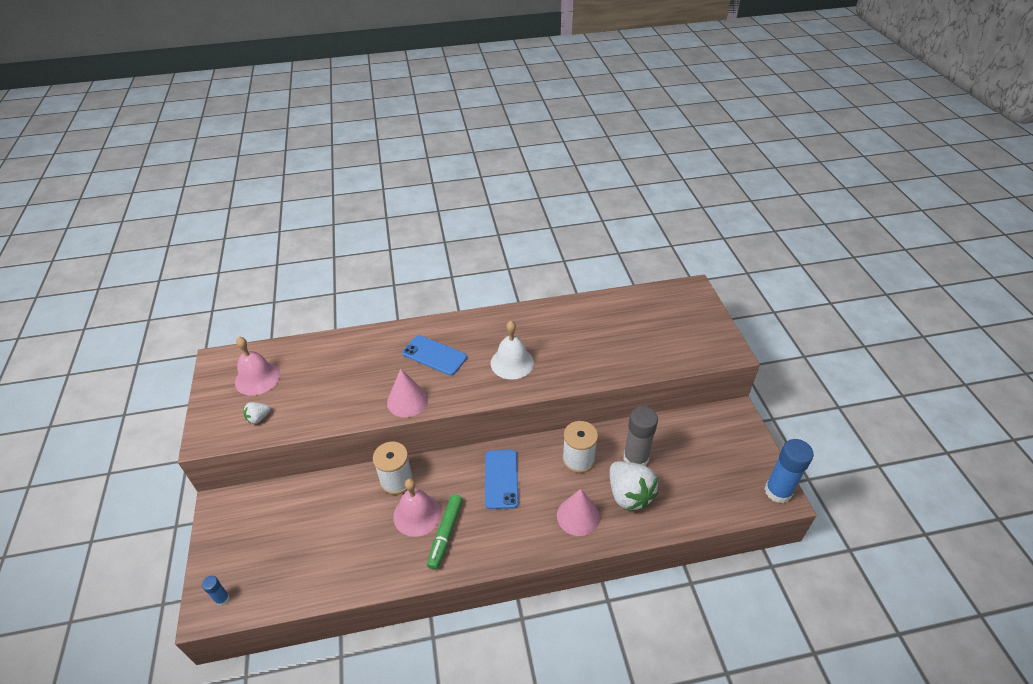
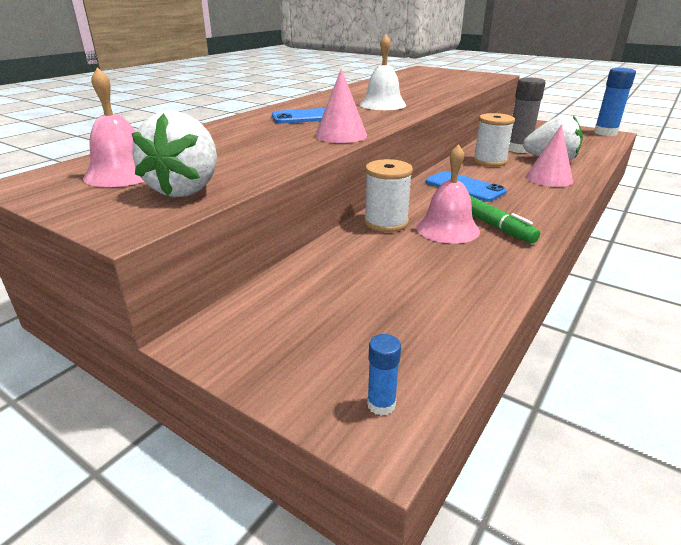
camera: 45 degrees left, 15 degrees down
(258, 418) = (186, 189): white strawberry -> white strawberry, size x2.11

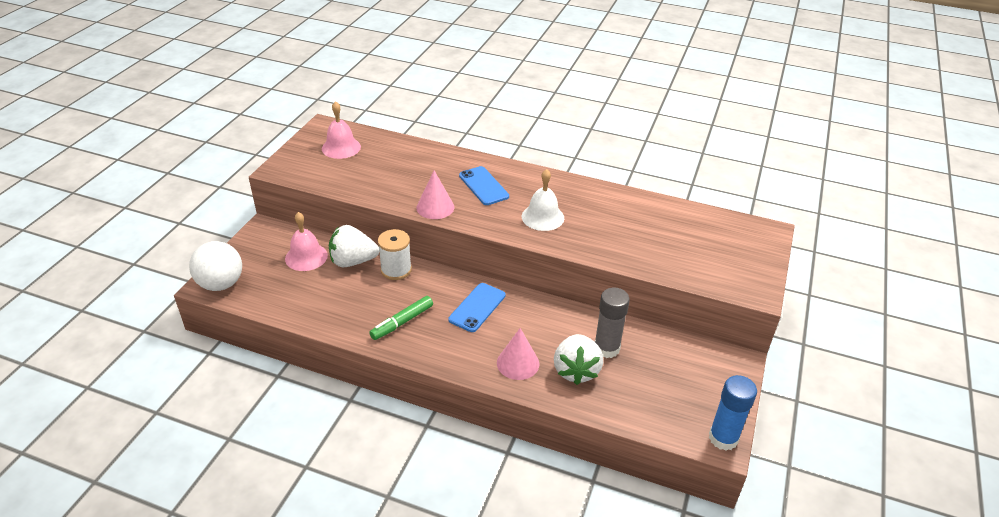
camera: 75 degrees right, 10 degrees up
(186, 189) = (321, 172): white strawberry -> white strawberry (353, 261)
(381, 404) = (221, 284): blue glue stick -> white ball
(447, 228) = (392, 299): pink bell -> pink bell (306, 257)
(489, 161) = (554, 324): white spool -> none

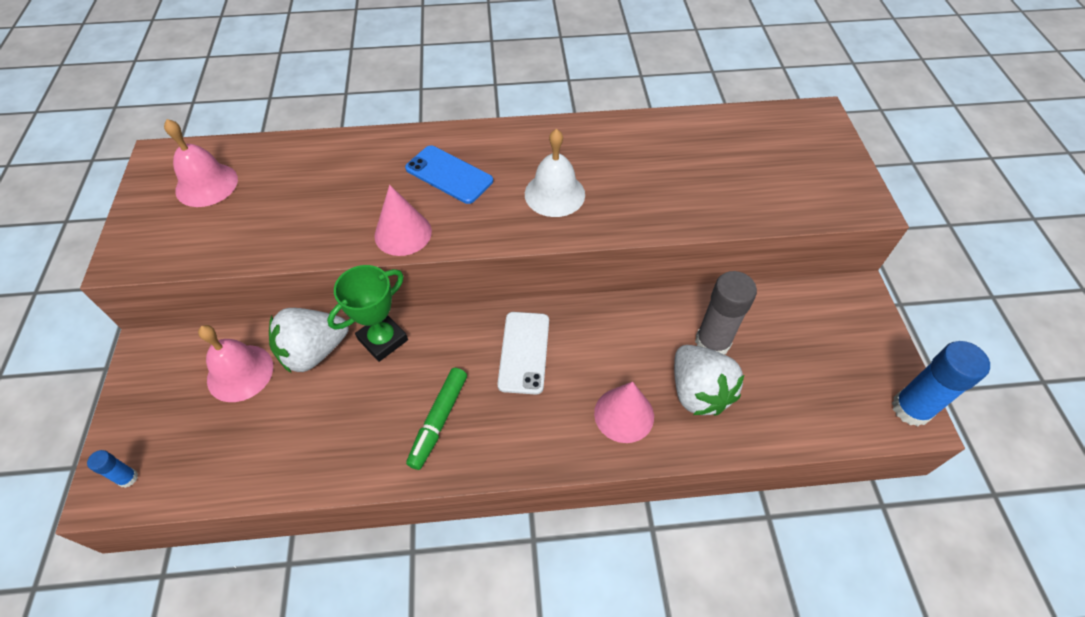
camera: 25 degrees left, 15 degrees up
(221, 284) = (128, 478): white ball -> blue glue stick
(396, 270) = (383, 340): white spool -> green trophy
(477, 307) = (524, 352): blue phone -> white phone

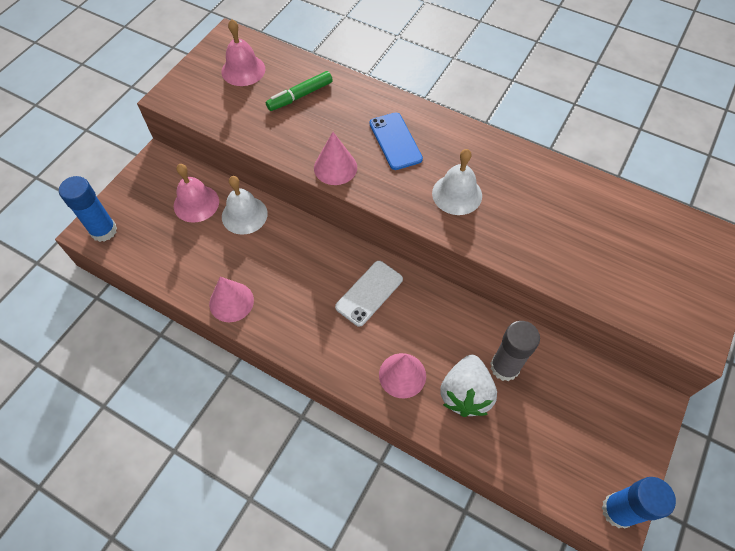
camera: 35 degrees right, 5 degrees up
(128, 478) = (104, 230): blue glue stick -> blue glue stick, size x2.09
(314, 352) = (244, 215): white strawberry -> white bell
(371, 458) = (231, 302): none -> pink cone
(383, 340) = (289, 231): green trophy -> none
(438, 421) = (285, 304): green marker -> green marker (300, 96)

